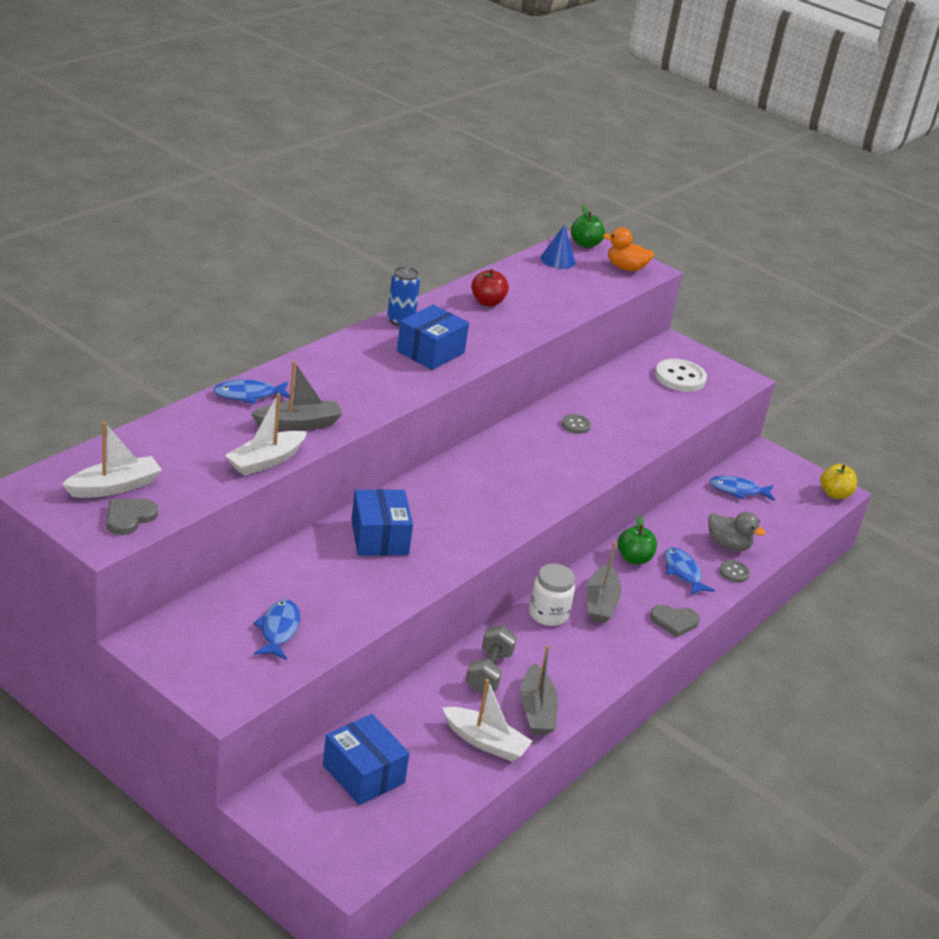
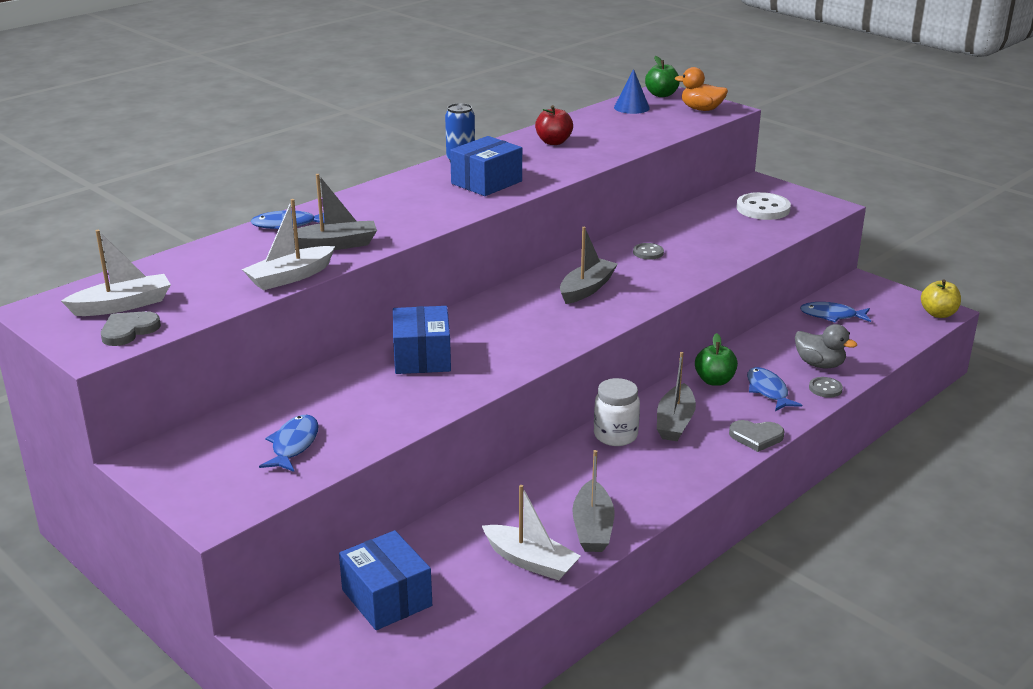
camera: 10 degrees right, 5 degrees down
(489, 672) = (543, 492): grey dumbbell -> none
(522, 465) = (587, 289): none -> grey boat

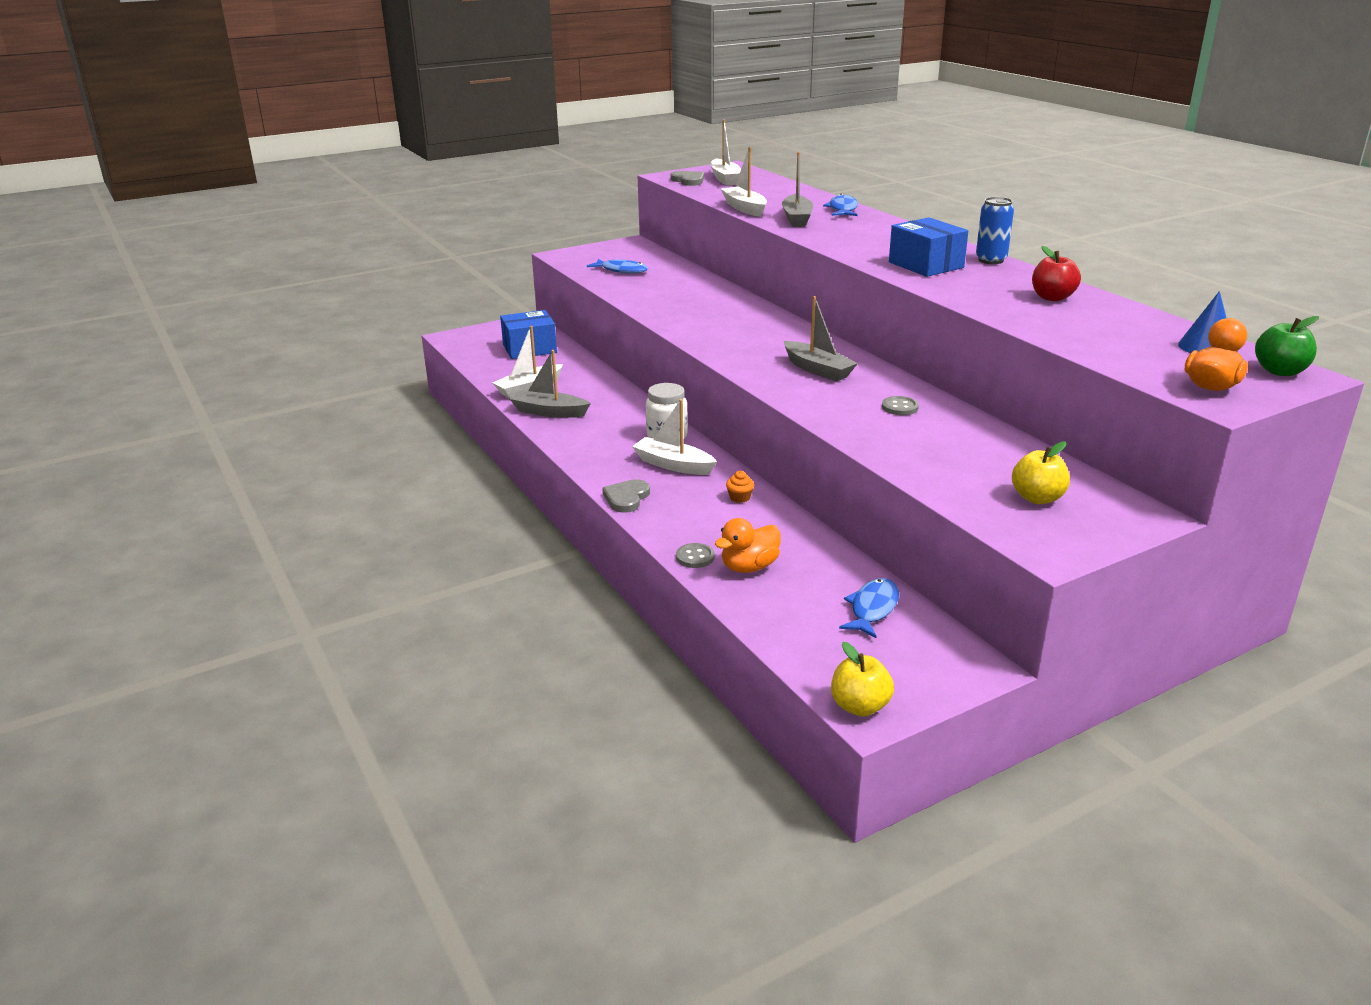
camera: 105 degrees right, 0 degrees up
(422, 357) = (717, 305): blue box -> none
(675, 422) = (673, 465): grey boat -> white boat
(714, 381) = (739, 498): green apple -> orange cupcake
(763, 209) = (1037, 498): white button -> yellow apple
(768, 391) = (706, 522): blue fish -> none
(819, 364) = (749, 567): grey duck -> orange duck

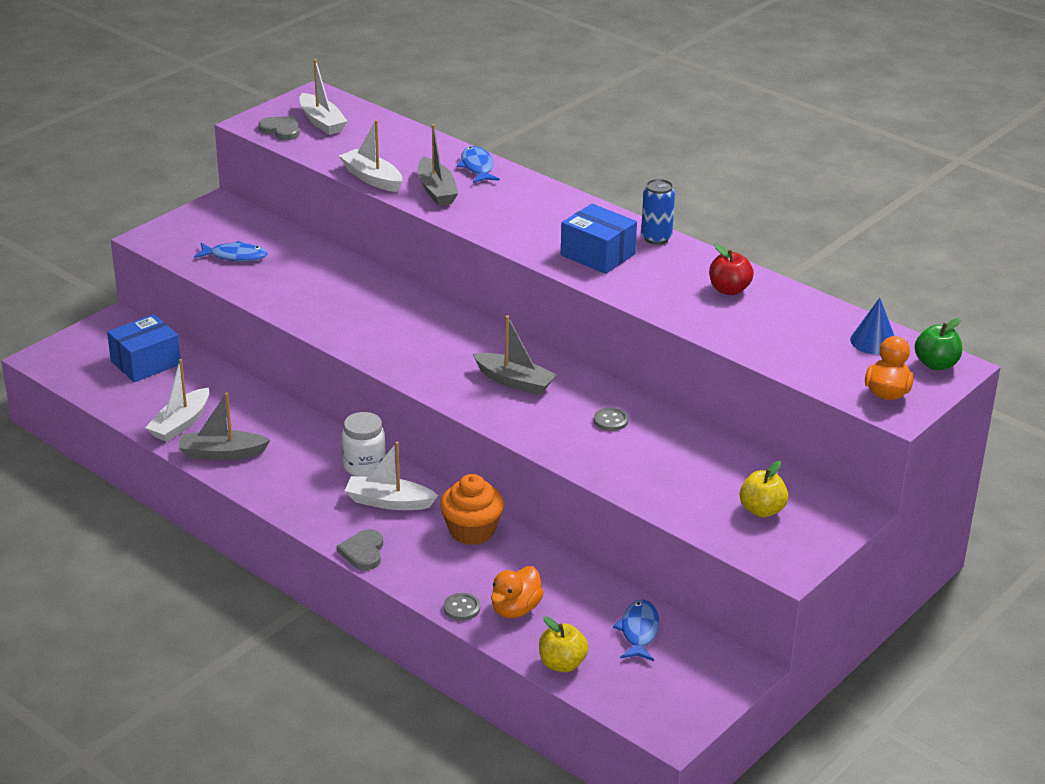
camera: 20 degrees left, 5 degrees up
(739, 498) = (472, 531): orange cupcake -> orange cupcake, size x2.28
(860, 706) = (662, 728): yellow apple -> yellow apple (562, 664)

